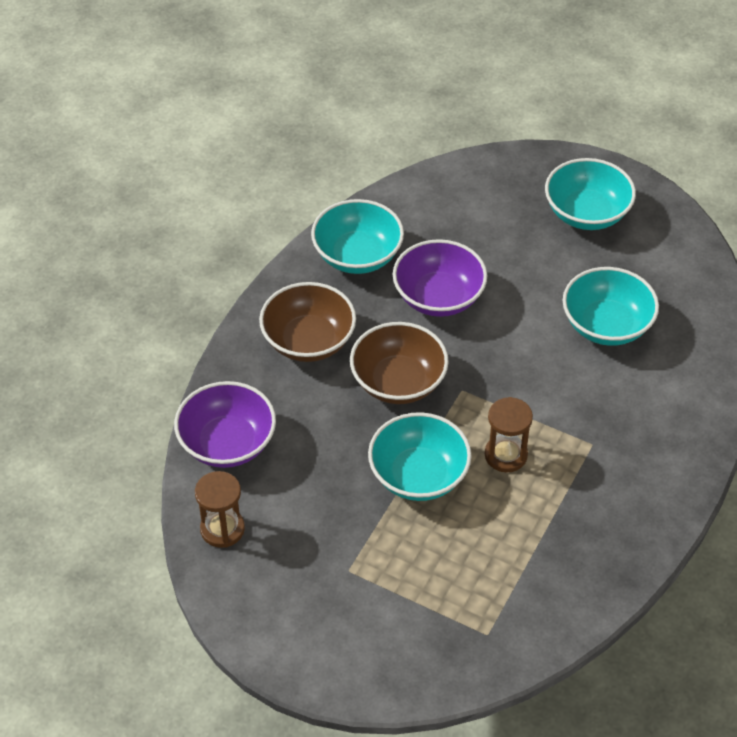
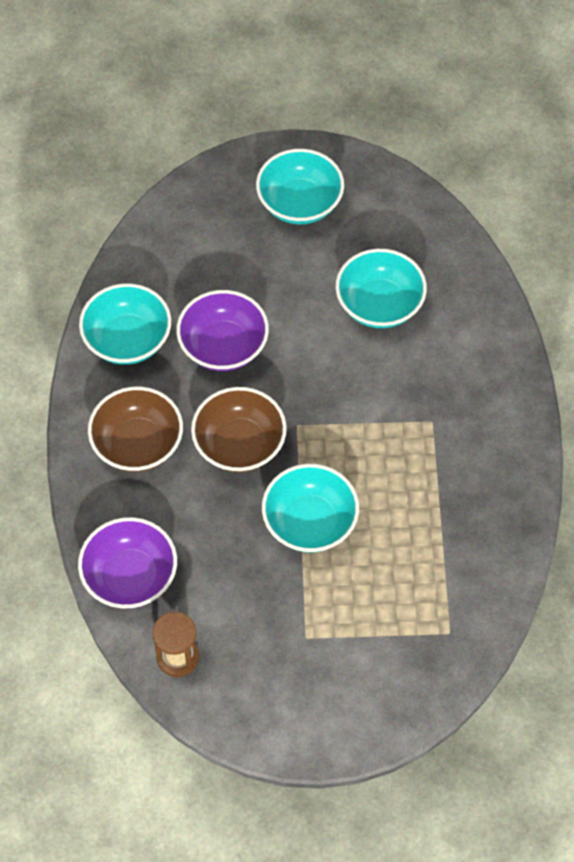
camera: 30 degrees left, 10 degrees up
(506, 455) = (369, 467): brown hourglass -> none

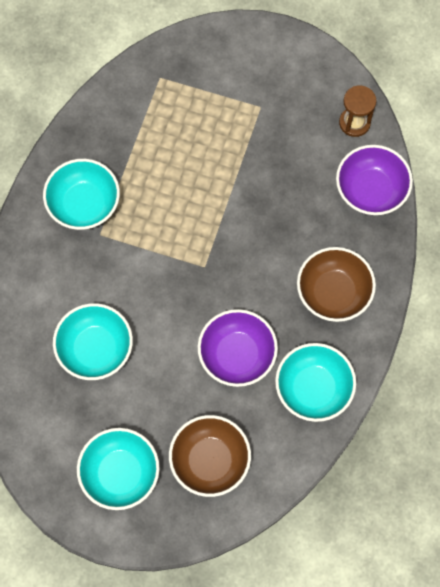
camera: 160 degrees left, 10 degrees up
(239, 444) = (255, 265): brown bowl -> brown bowl (210, 461)
(310, 522) = (225, 187): turquoise bowl -> turquoise bowl (84, 204)

